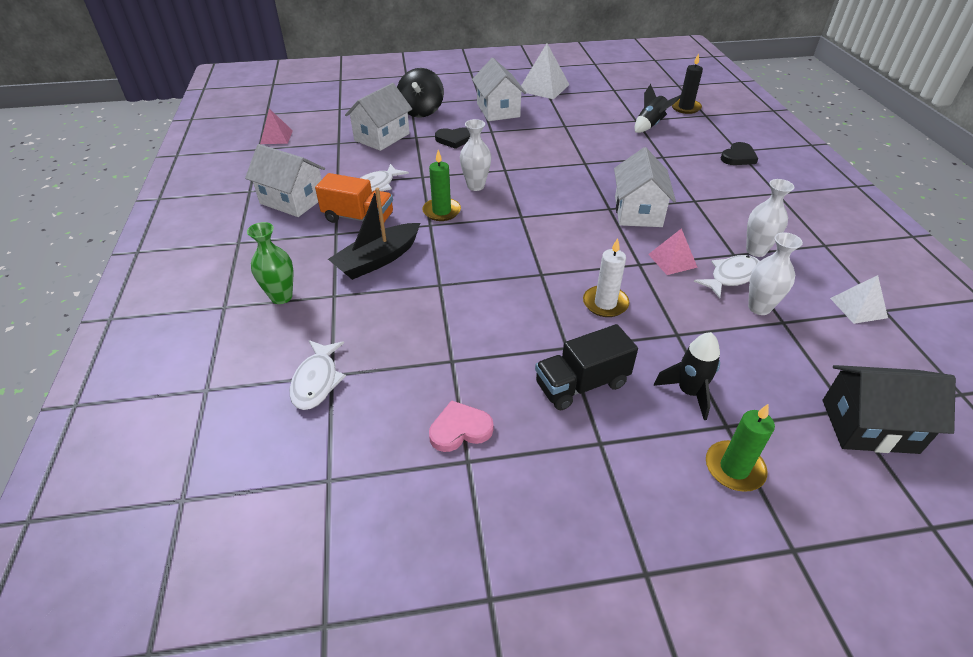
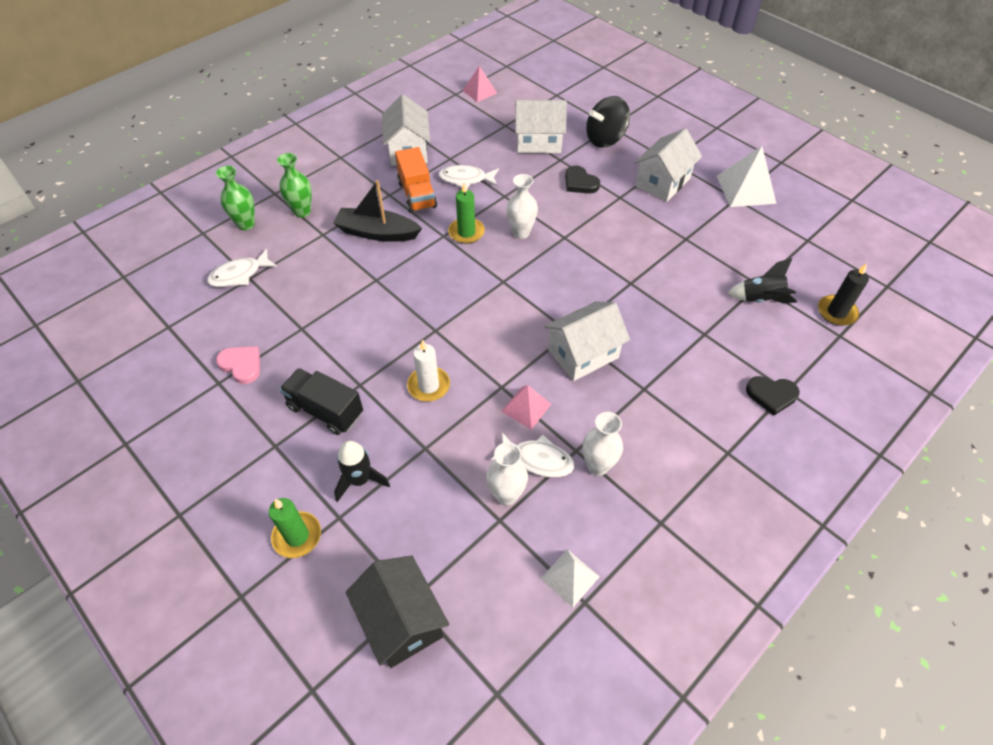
camera: 55 degrees right, 10 degrees up
(242, 346) = (246, 224): none -> green vase

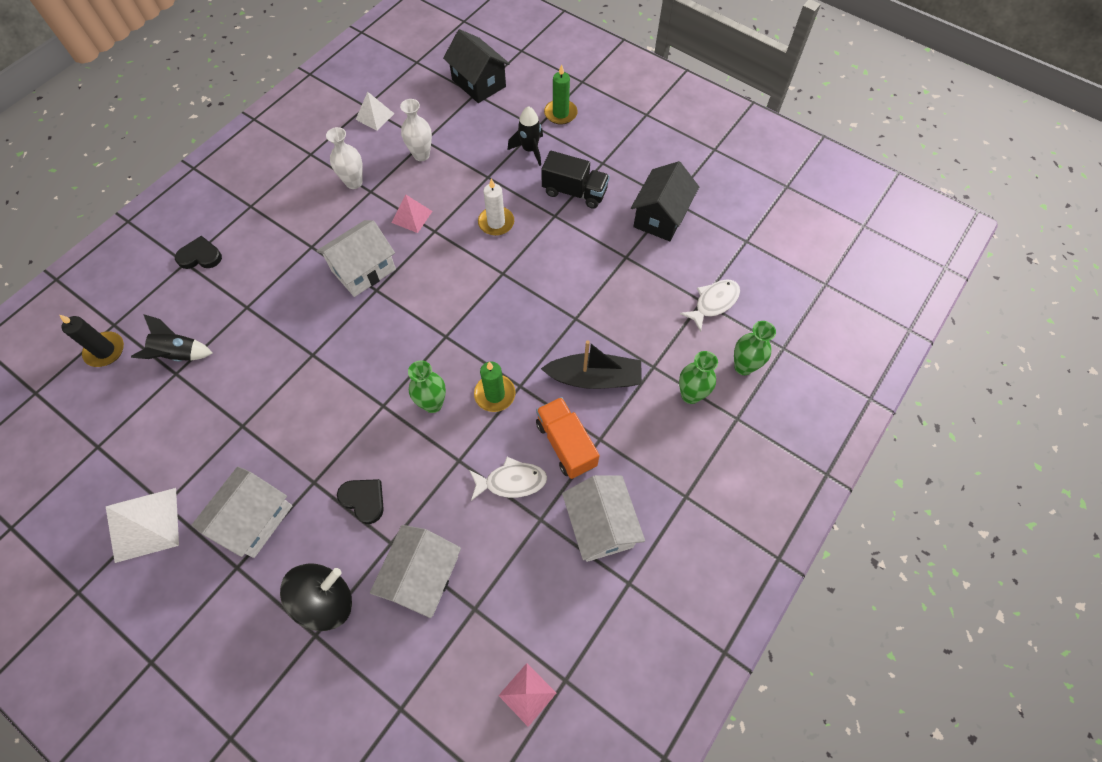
camera: 170 degrees right, 10 degrees up
(241, 365) = (660, 217): pink heart -> black house
(521, 233) = (433, 404): white vase -> green vase
(537, 459) = (400, 180): white fish -> none
(538, 142) = (422, 576): white house -> white house turned 60 degrees counterclockwise

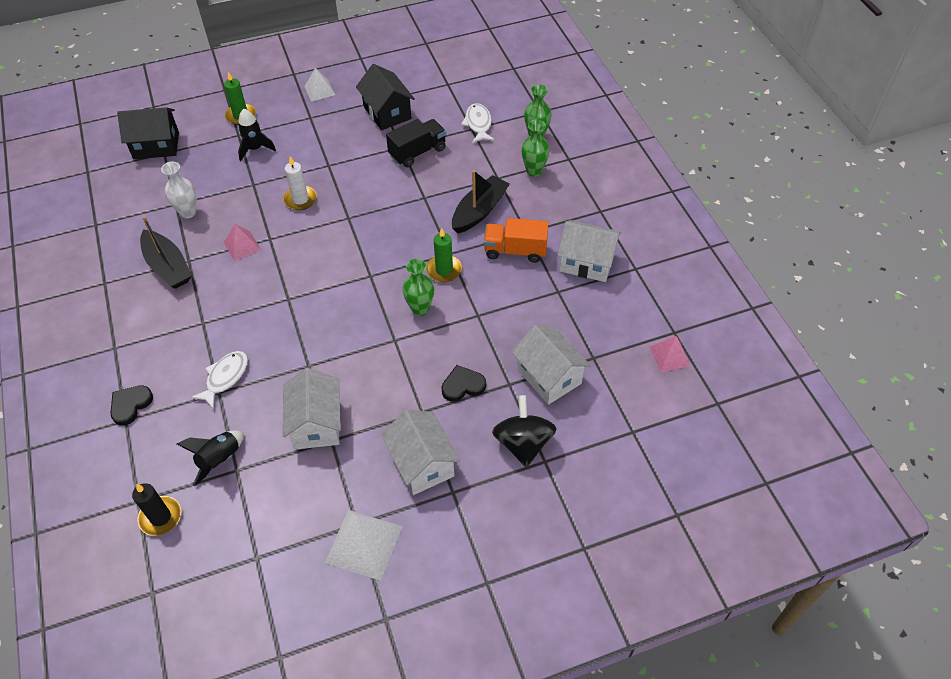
camera: 55 degrees left, 10 degrees down
(354, 182) = (168, 267): white vase -> black boat
(363, 270) = (261, 298): white house -> white house (316, 424)
(375, 116) = (114, 223): white pyramid -> white pyramid (319, 90)
(511, 481) = (518, 293): white fish -> white fish (225, 378)
(574, 192) = (319, 144): black truck -> black truck (418, 152)

